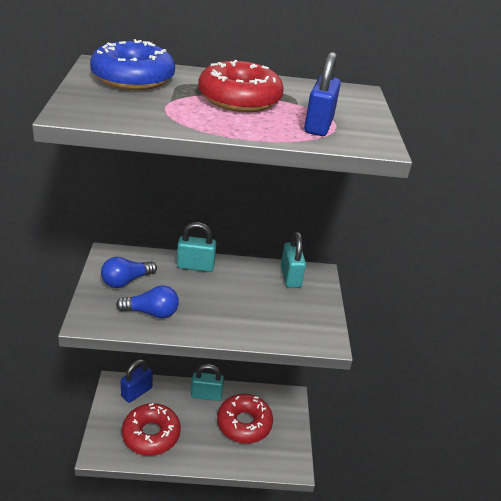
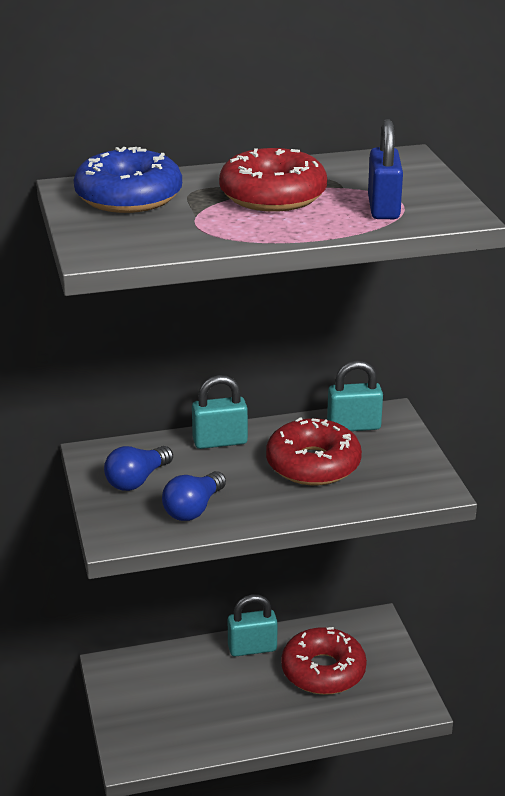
camera: 10 degrees left, 5 degrees down
(137, 392) = (148, 669): blue padlock -> none
(151, 312) = (193, 509): blue light bulb -> blue light bulb turned 135 degrees clockwise
(151, 434) = (196, 717): red donut -> red donut (313, 464)
(290, 277) = (353, 426): turquoise padlock -> turquoise padlock turned 75 degrees counterclockwise

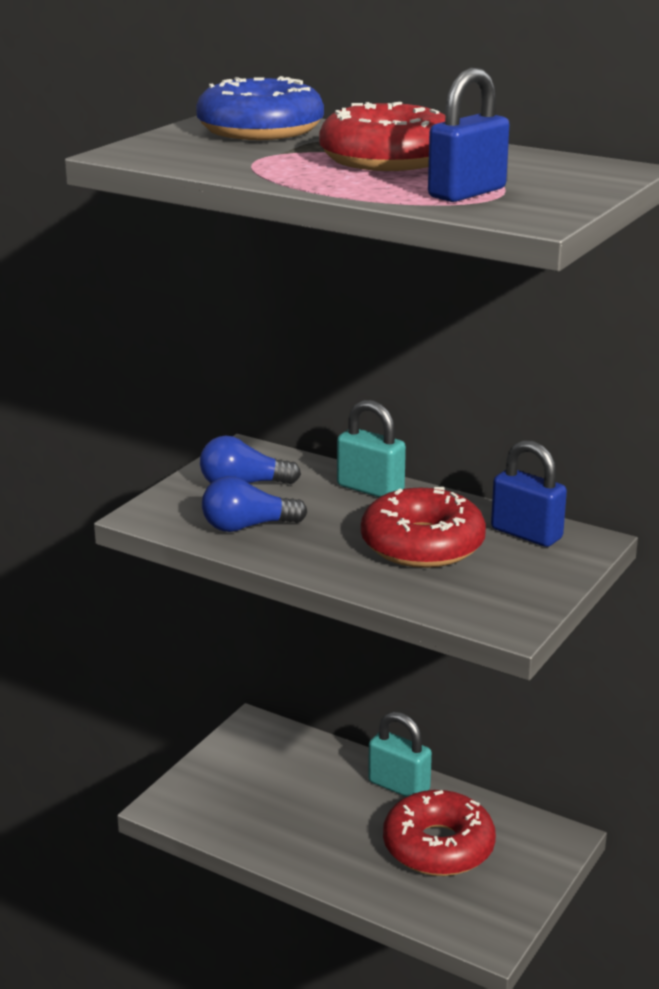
camera: 45 degrees right, 5 degrees down
(353, 426) = (526, 534): turquoise padlock -> blue padlock

